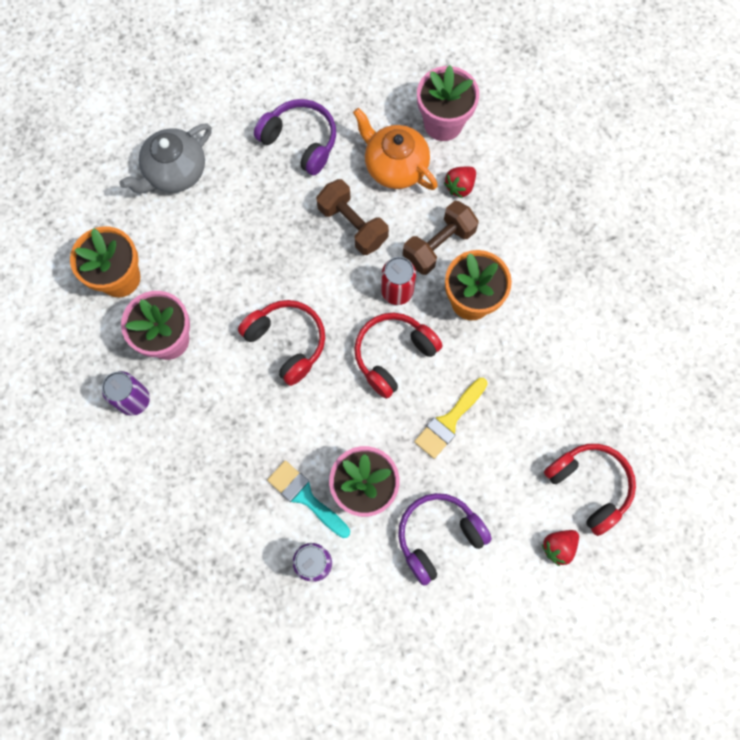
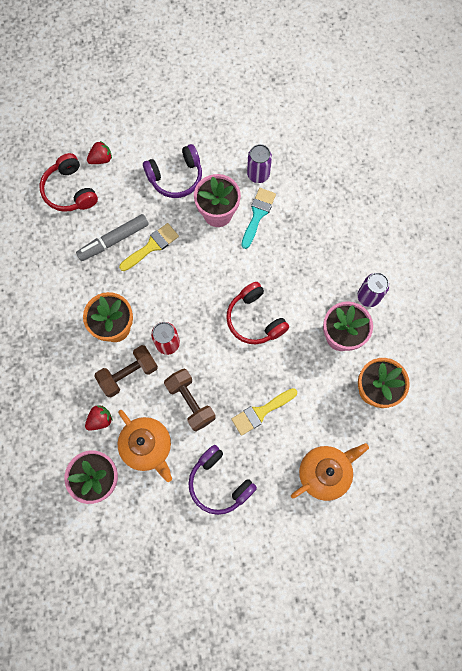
camera: 170 degrees left, 0 degrees up
(175, 172) = (325, 472): grey teapot -> orange teapot
(262, 227) = (261, 412): none -> yellow brush
(305, 497) = (258, 214): turquoise brush -> turquoise brush turned 120 degrees counterclockwise
(393, 355) = (180, 297): red headphones -> none
(505, 420) = (113, 240): none -> grey marker

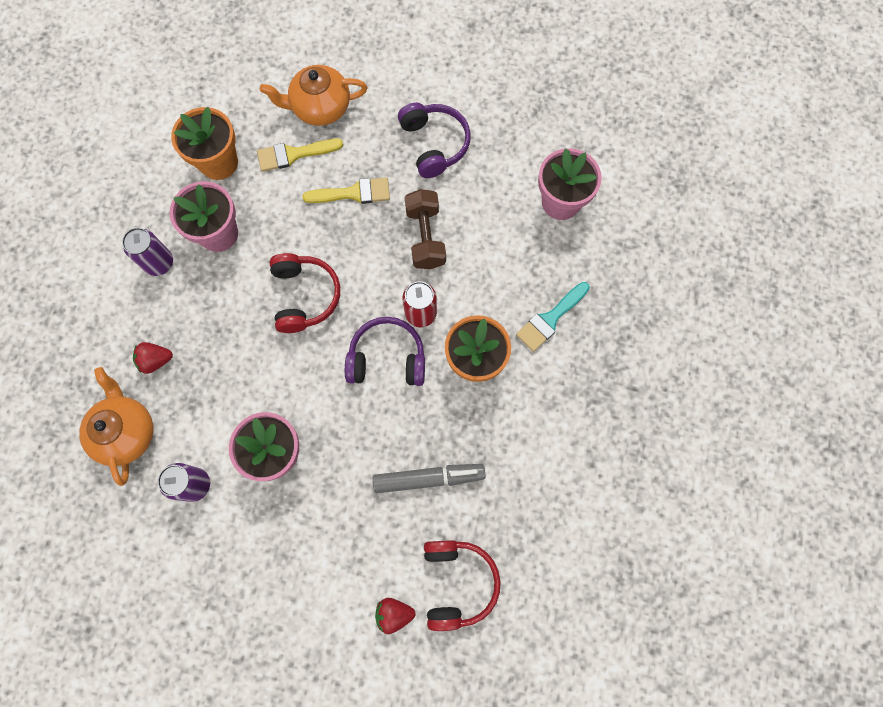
camera: 155 degrees left, 0 degrees up
(100, 420) = (536, 262): red strawberry -> red strawberry (156, 360)
(128, 374) = (482, 299): brown dumbbell -> none
(147, 446) = (495, 211): orange teapot -> orange teapot (126, 432)
(152, 246) = (383, 447): yellow brush -> yellow brush (293, 154)
(176, 177) = (305, 533): purple headphones -> purple headphones (387, 358)
(258, 214) = (227, 427): turquoise brush -> turquoise brush (550, 319)

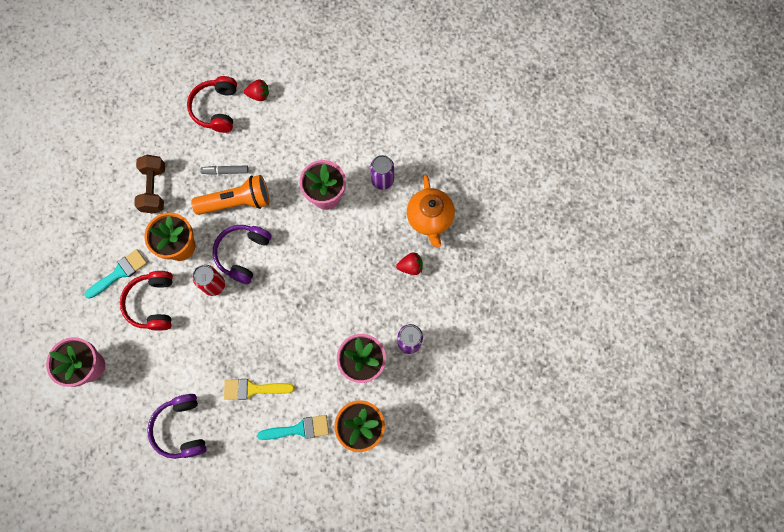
camera: 175 degrees left, 0 degrees up
(293, 154) = (299, 429): yellow brush -> turquoise brush
(305, 296) = (299, 306): red headphones -> red headphones (153, 303)
(320, 108) = (273, 473): orange teapot -> none
(387, 358) = (243, 254): purple headphones -> purple headphones turned 105 degrees clockwise
(406, 432) = (236, 202): none -> orange flashlight
(425, 237) = (201, 346): brown dumbbell -> brown dumbbell (154, 189)
(429, 478) = (225, 171): grey marker -> grey marker, size x0.63

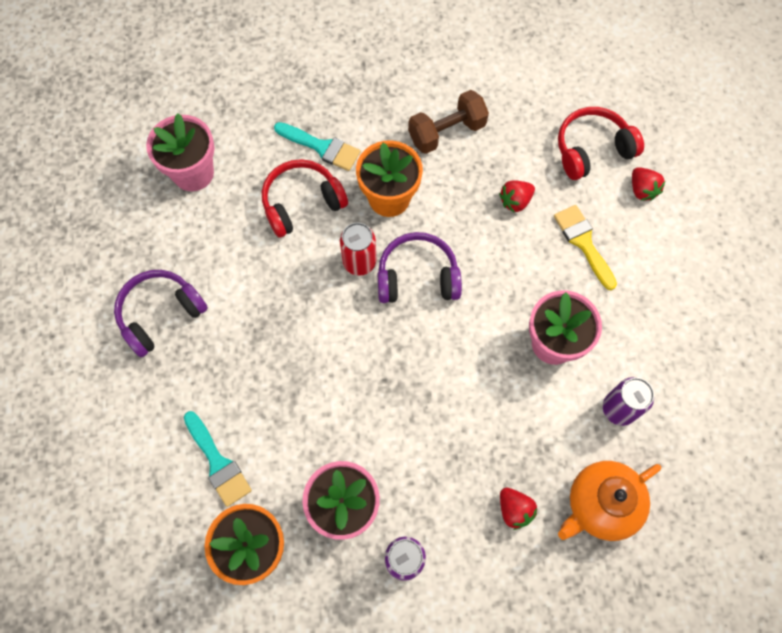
camera: 65 degrees right, 5 degrees down
(225, 171) = (515, 201): grey marker -> red strawberry
(236, 202) = (482, 235): orange flashlight -> none
(253, 389) = (246, 377): yellow brush -> yellow brush (583, 242)

